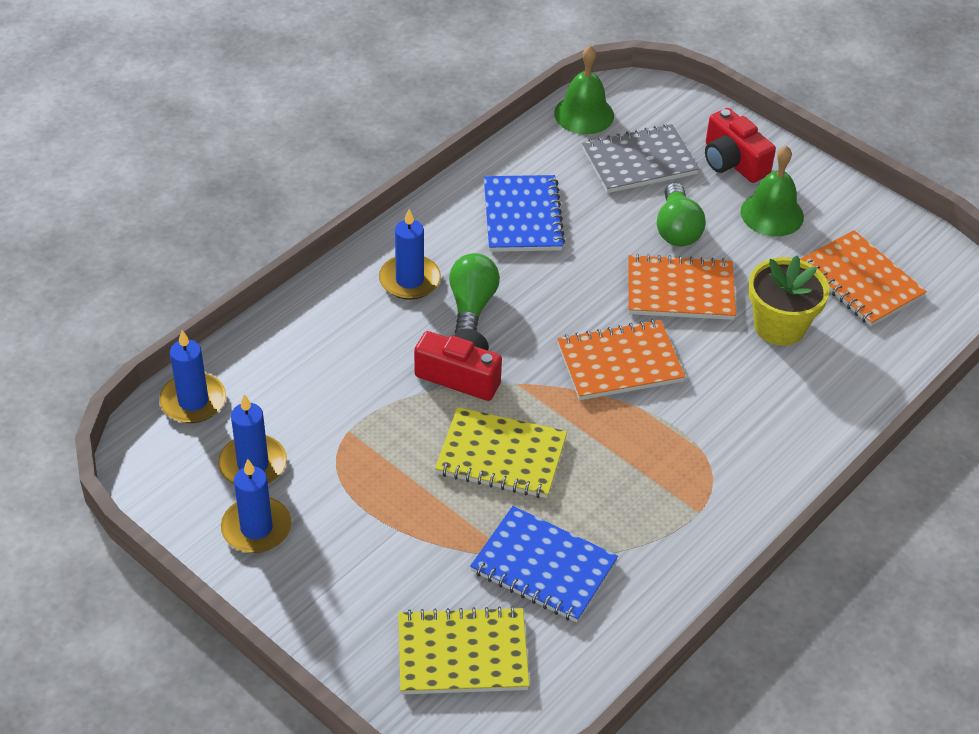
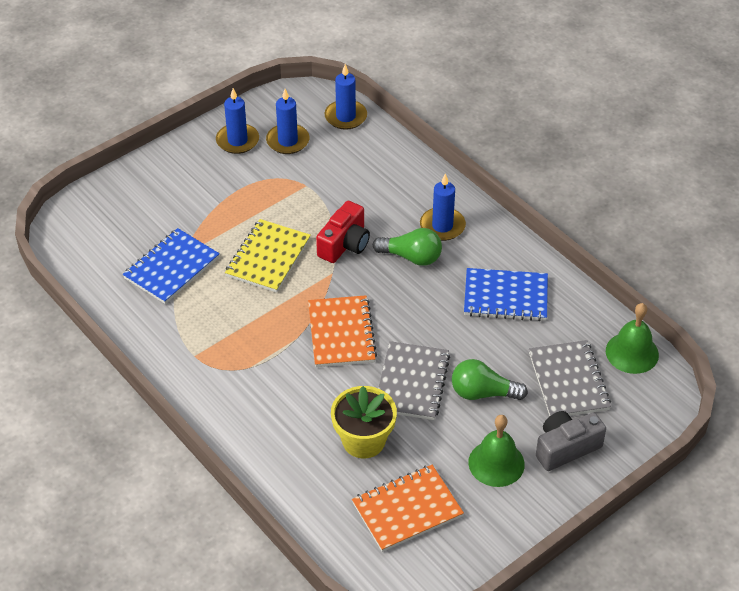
camera: 100 degrees right, 0 degrees up
(462, 654) = (119, 223): yellow notebook -> none
(680, 291) = (411, 382): orange notebook -> grey notebook
(733, 162) = (566, 448): red camera -> grey camera

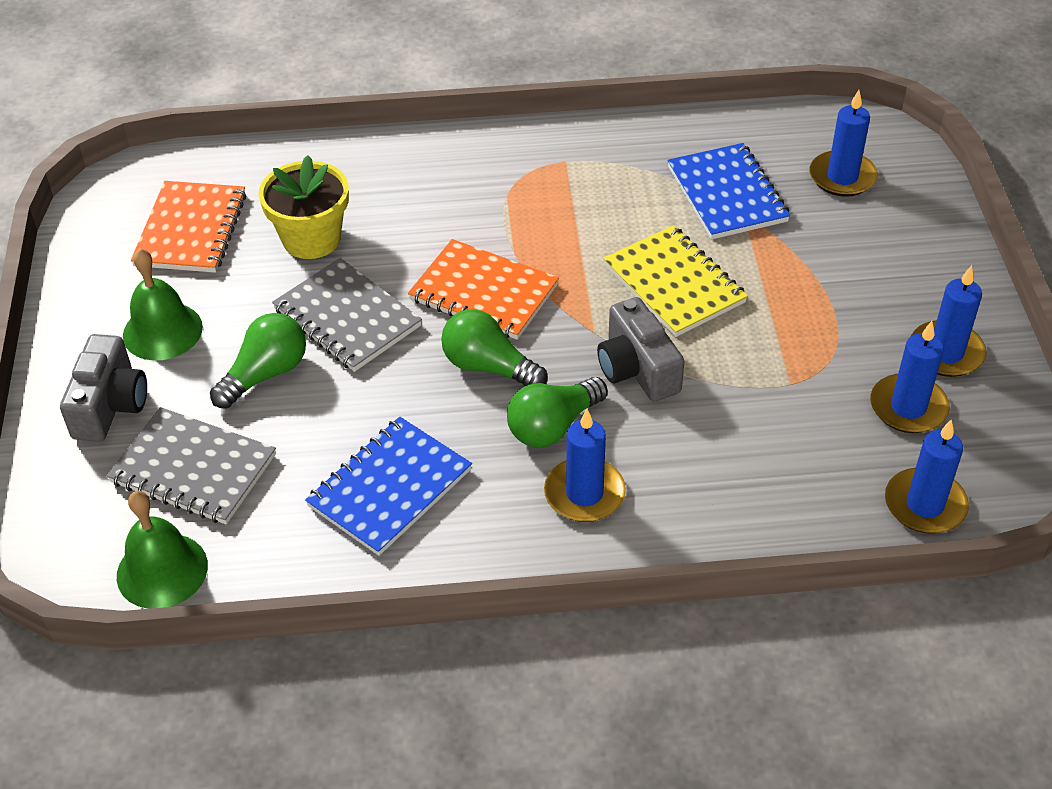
camera: 125 degrees right, 0 degrees up
(118, 226) = (842, 177): none -> blue candle
(344, 244) = (637, 369): red camera -> grey camera
(394, 302) = (488, 367): none -> green light bulb

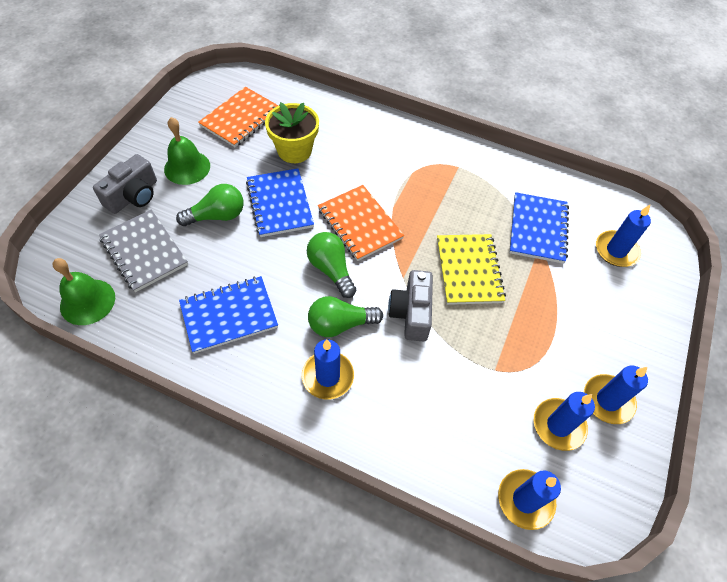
camera: 25 degrees right, 10 degrees up
(347, 318) = (280, 204): grey notebook -> blue notebook

